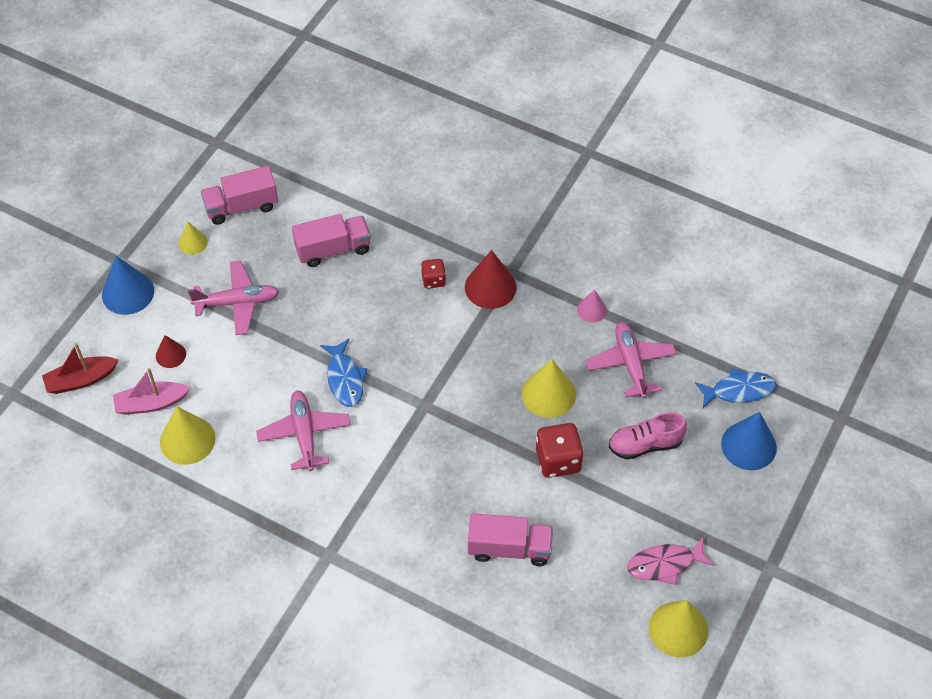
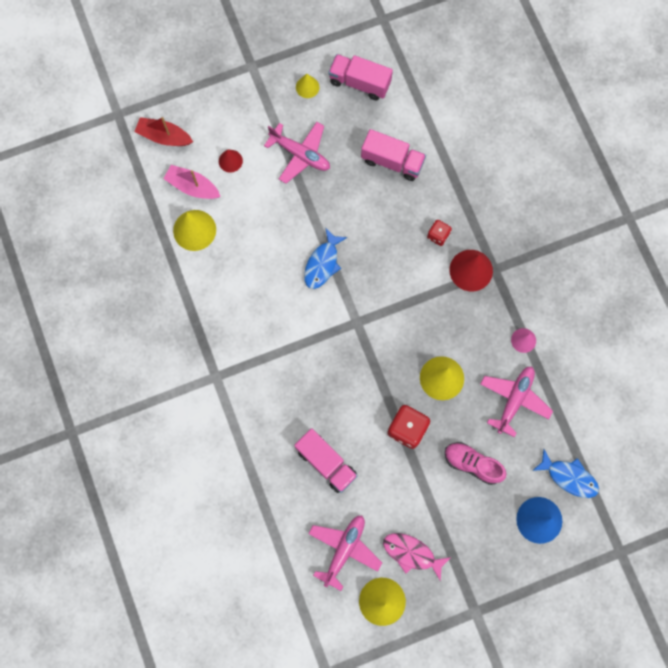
camera: 40 degrees right, 20 degrees up
(128, 293) = (239, 94): blue cone -> none
(304, 434) = (267, 283): pink plane -> pink plane (344, 549)

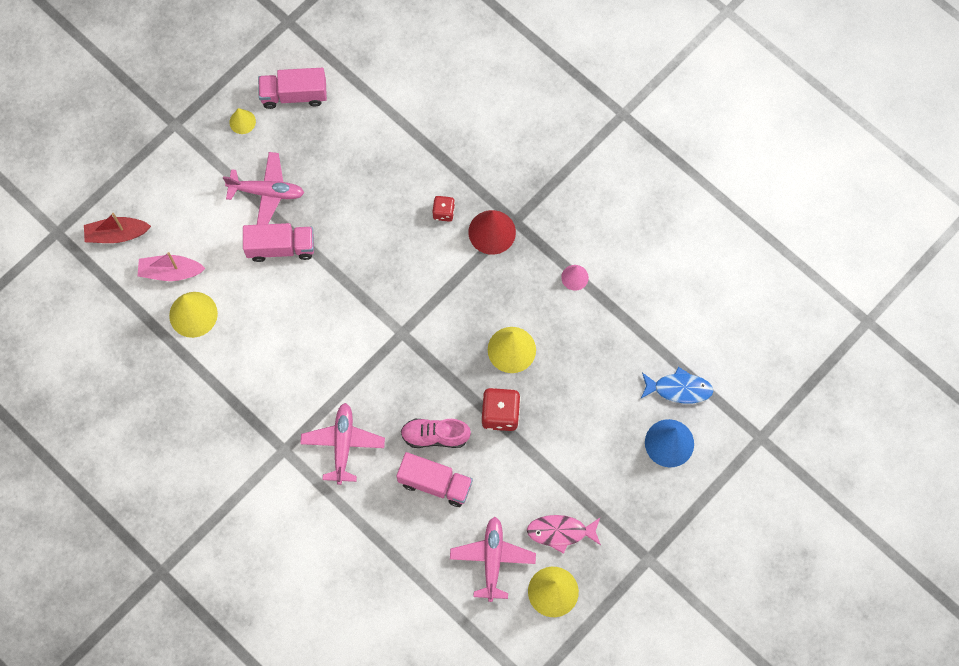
camera: 25 degrees left, 5 degrees down
(230, 161) = (198, 229): red cone -> none
(322, 263) = (340, 290): blue fish -> none
(392, 161) = (363, 159): pink truck -> pink truck (281, 248)
(472, 464) = (580, 419): pink shoe -> pink shoe (435, 436)
(514, 400) = (592, 339): pink plane -> pink plane (343, 444)

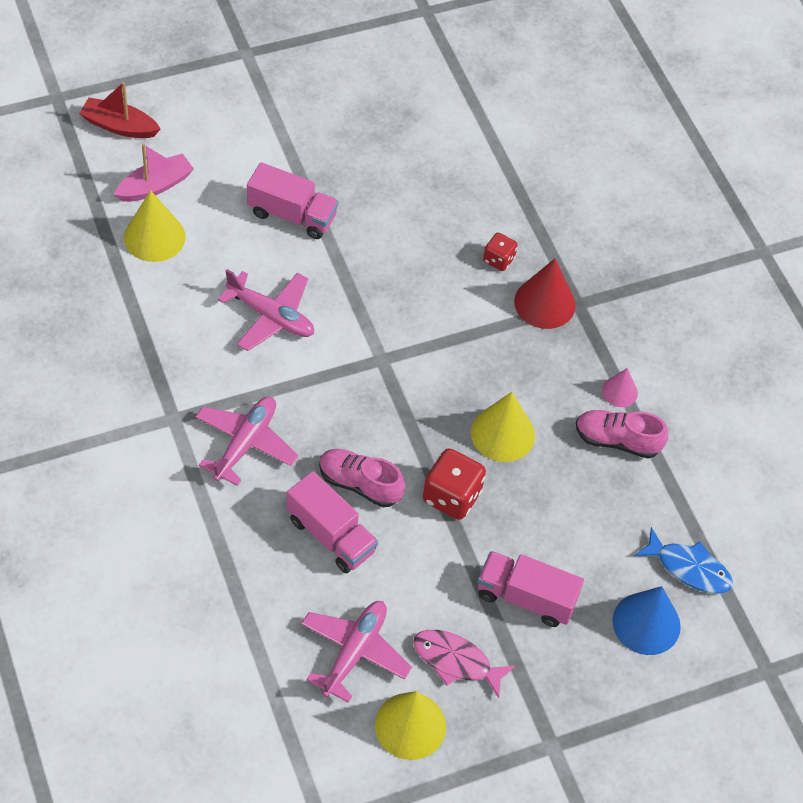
camera: 20 degrees right, 15 degrees down
(171, 272) = (155, 186): pink boat -> pink boat turned 120 degrees clockwise
(242, 122) = (321, 80): yellow cone -> none
(267, 192) = (308, 156): pink plane -> pink plane (271, 316)
(294, 95) = (393, 79): pink truck -> pink truck (526, 597)
(590, 316) = (617, 441): none -> pink shoe

